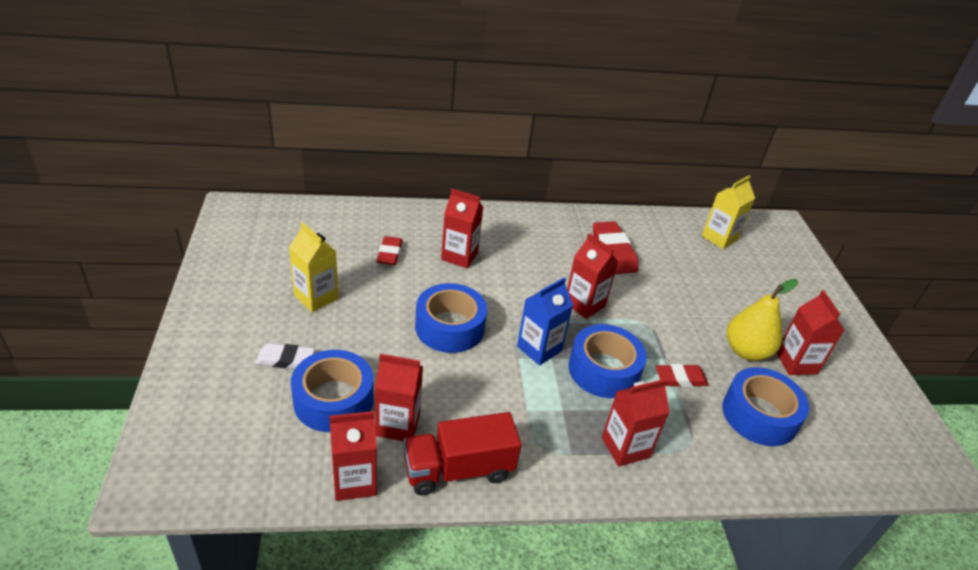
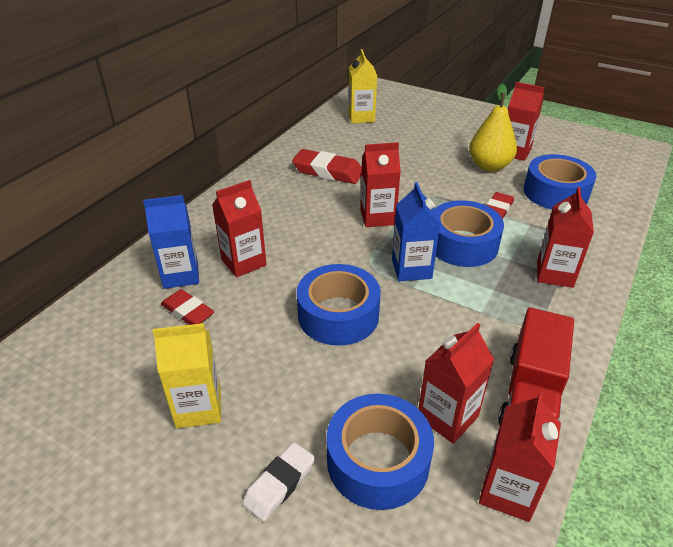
camera: 50 degrees left, 0 degrees up
(419, 234) = (181, 275): none -> blue carton

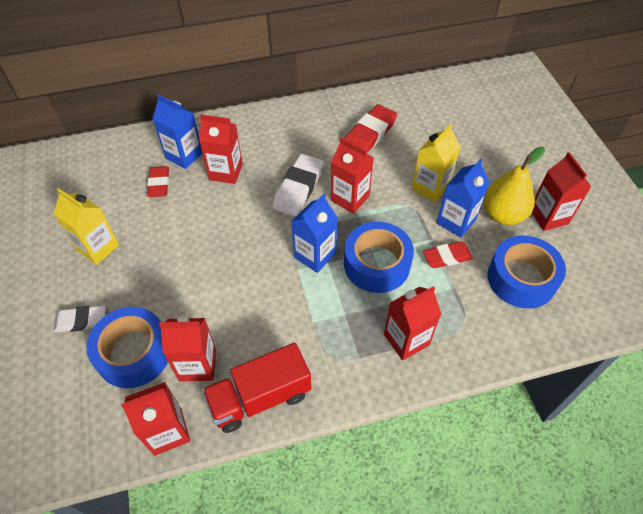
camera: 45 degrees right, 15 degrees up
(327, 235) = (298, 188): none -> white eraser
(328, 171) = (369, 135): red eraser -> red eraser turned 60 degrees clockwise
(338, 315) = (229, 251): blue tape -> none
(361, 117) = (465, 98): yellow carton -> yellow carton (430, 187)
(469, 187) = (456, 221): none -> blue carton

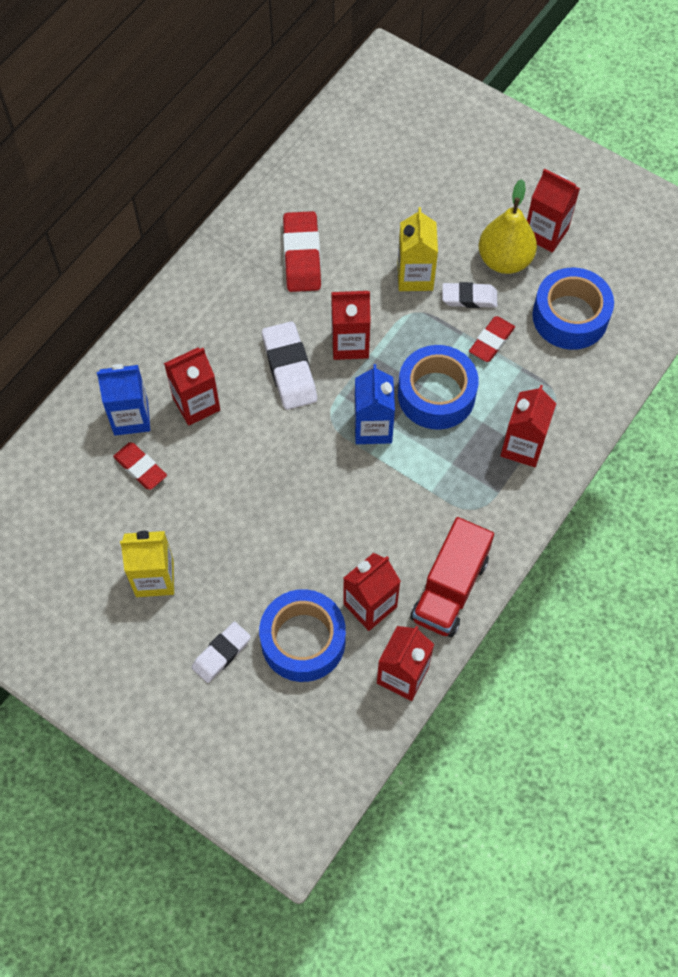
camera: 40 degrees left, 10 degrees up
(456, 221) = (469, 298): blue carton -> white eraser

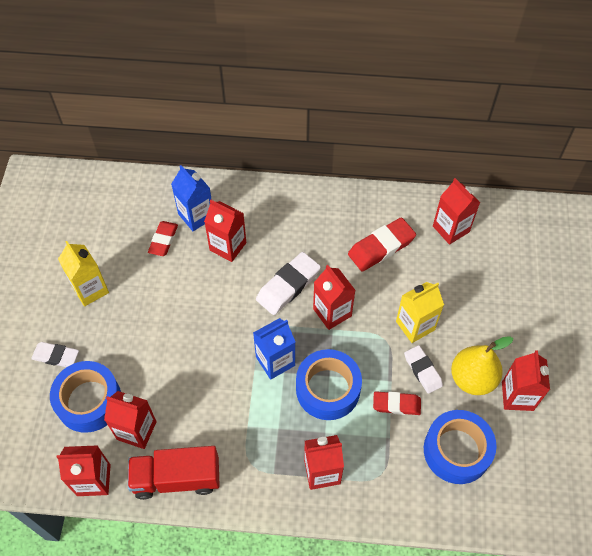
camera: 60 degrees right, 5 degrees down
(324, 180) = (451, 229): none -> red carton

